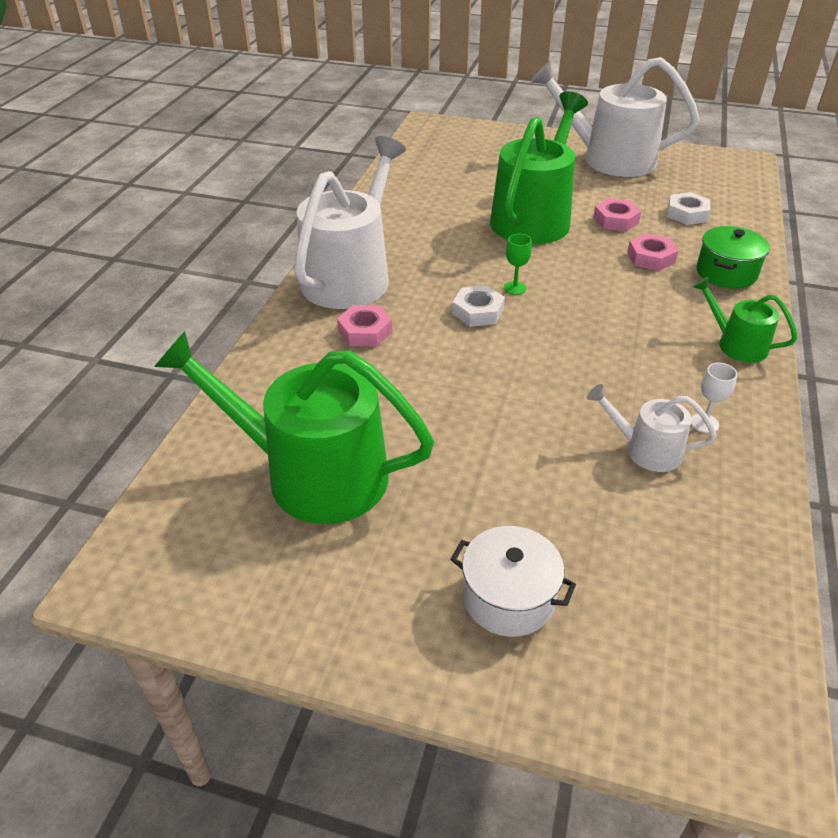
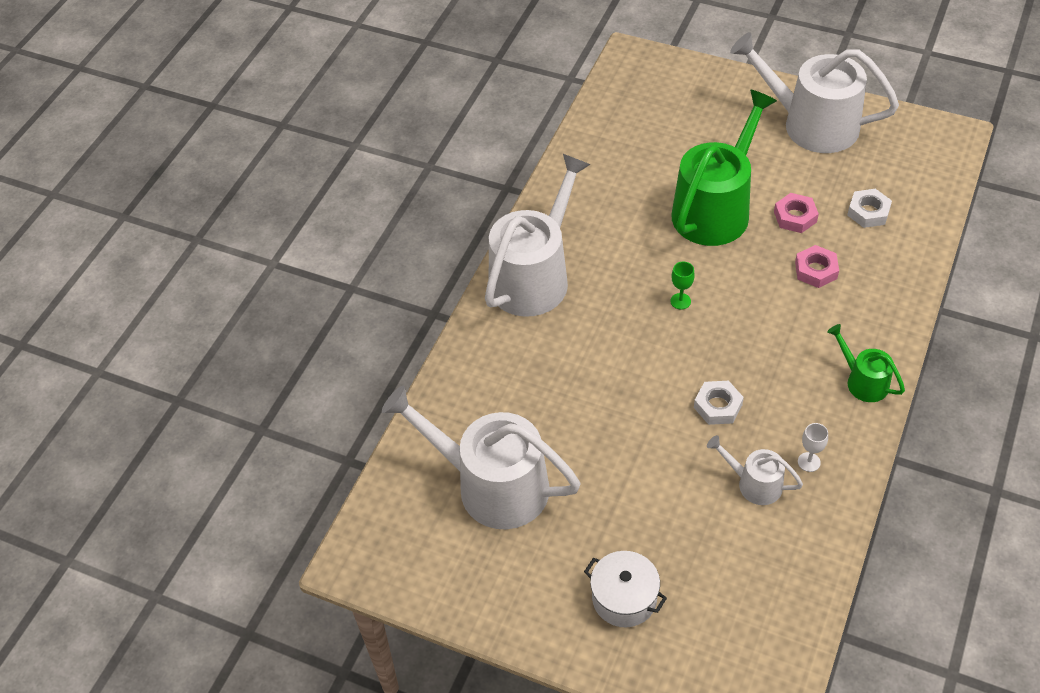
camera: 10 degrees right, 10 degrees up
(313, 474) = (493, 485): green watering can -> white watering can
(365, 331) = (542, 344): pink nut -> none
(478, 311) = (642, 327): white nut -> white nut (717, 406)
(726, 273) = (882, 294): green pot -> none

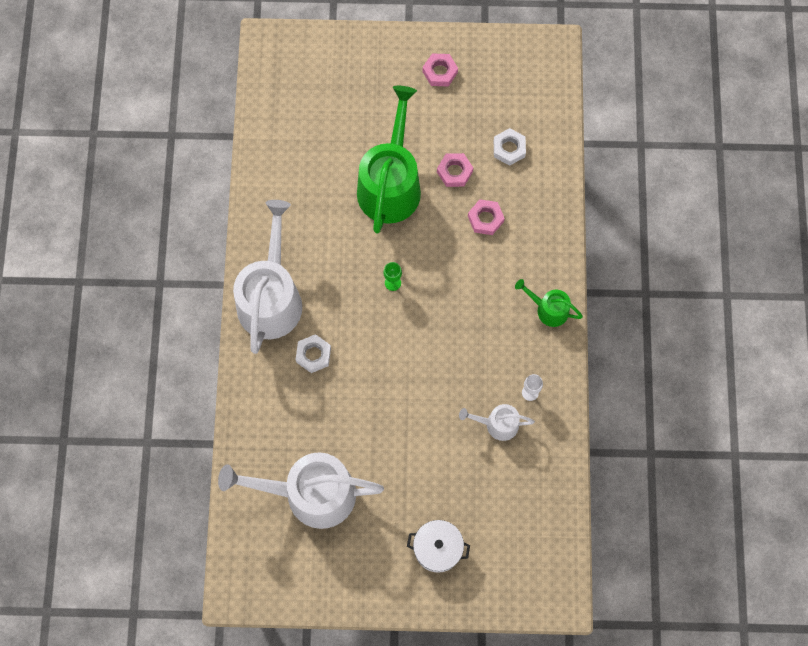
camera: 25 degrees left, 20 degrees up
(717, 406) = (451, 368): white nut -> white nut (313, 355)
(812, 124) = (440, 72): white watering can -> pink nut

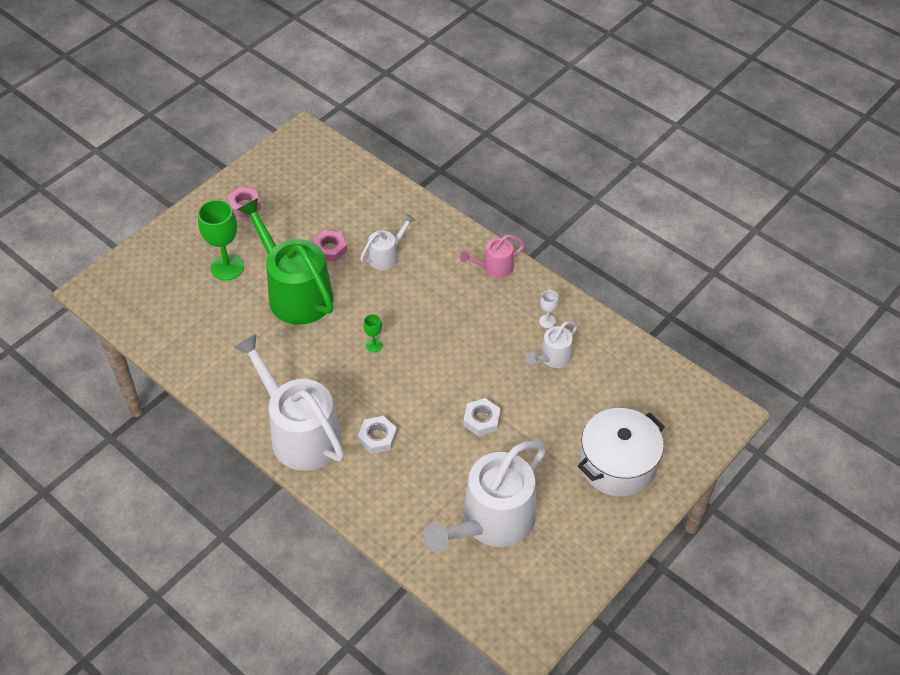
camera: 50 degrees left, 20 degrees down
(370, 115) = (227, 267): none -> green goblet
(437, 548) = (617, 465): white pot -> white pot, size x1.56
(485, 219) = (386, 256): pink nut -> white watering can
(509, 149) = (348, 207): white nut -> white nut (481, 420)
(549, 309) = (494, 267): green watering can -> pink watering can

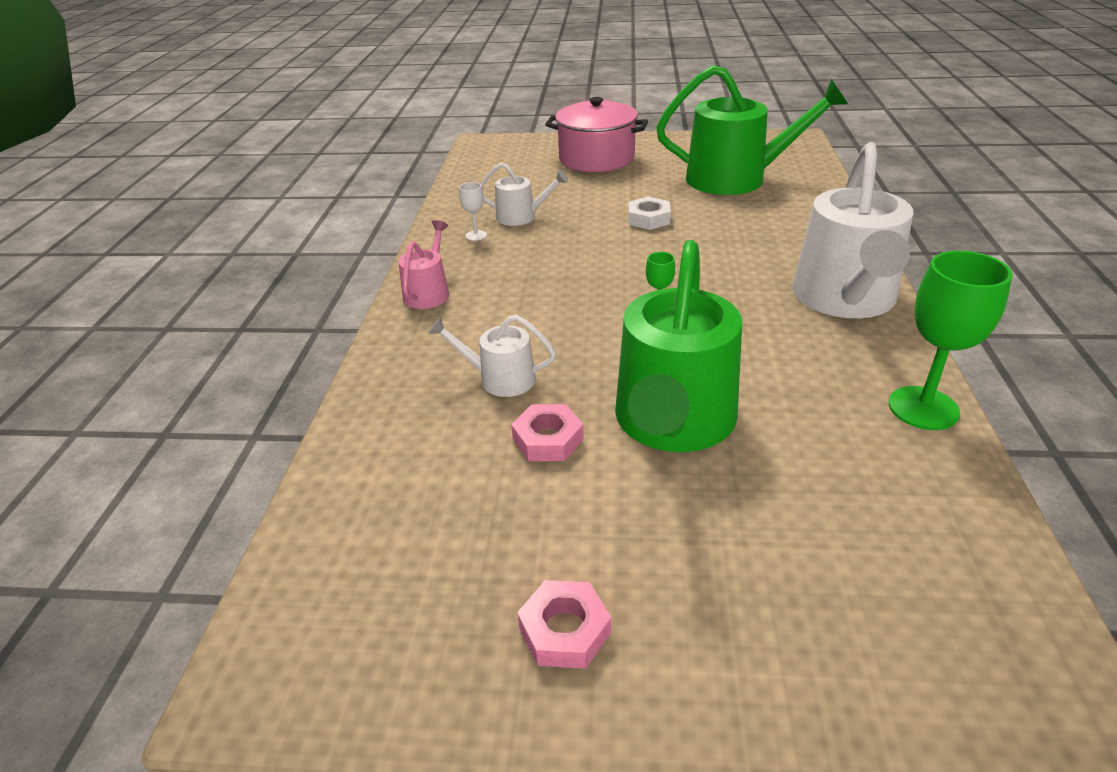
camera: 125 degrees left, 15 degrees down
(227, 267) = (732, 537): green goblet -> green goblet (923, 408)
(377, 437) = (762, 256): white nut -> none
(492, 521) = (735, 178): white watering can -> green watering can
(494, 267) = (428, 293): pink watering can -> pink watering can turned 105 degrees counterclockwise
(617, 465) = (596, 158): white pot -> pink pot

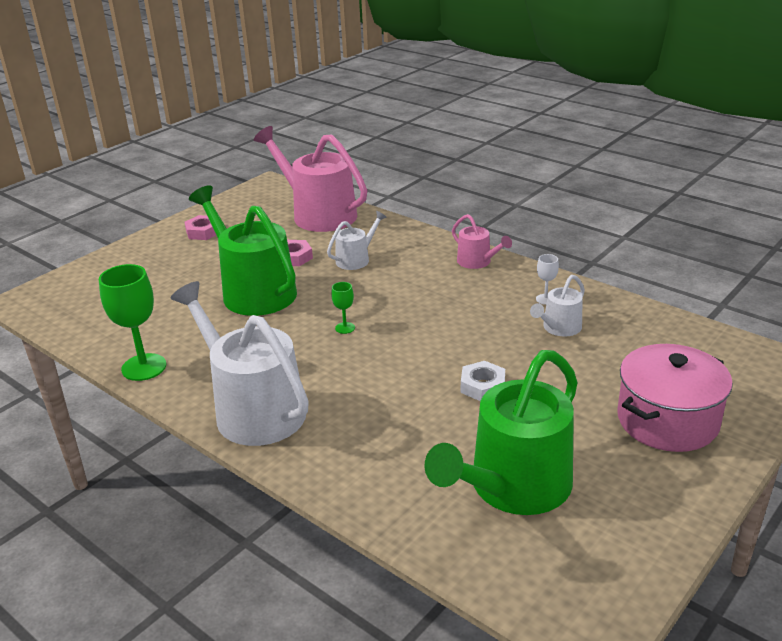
camera: 125 degrees right, 5 degrees down
(374, 497) = (319, 214): none -> pink watering can

